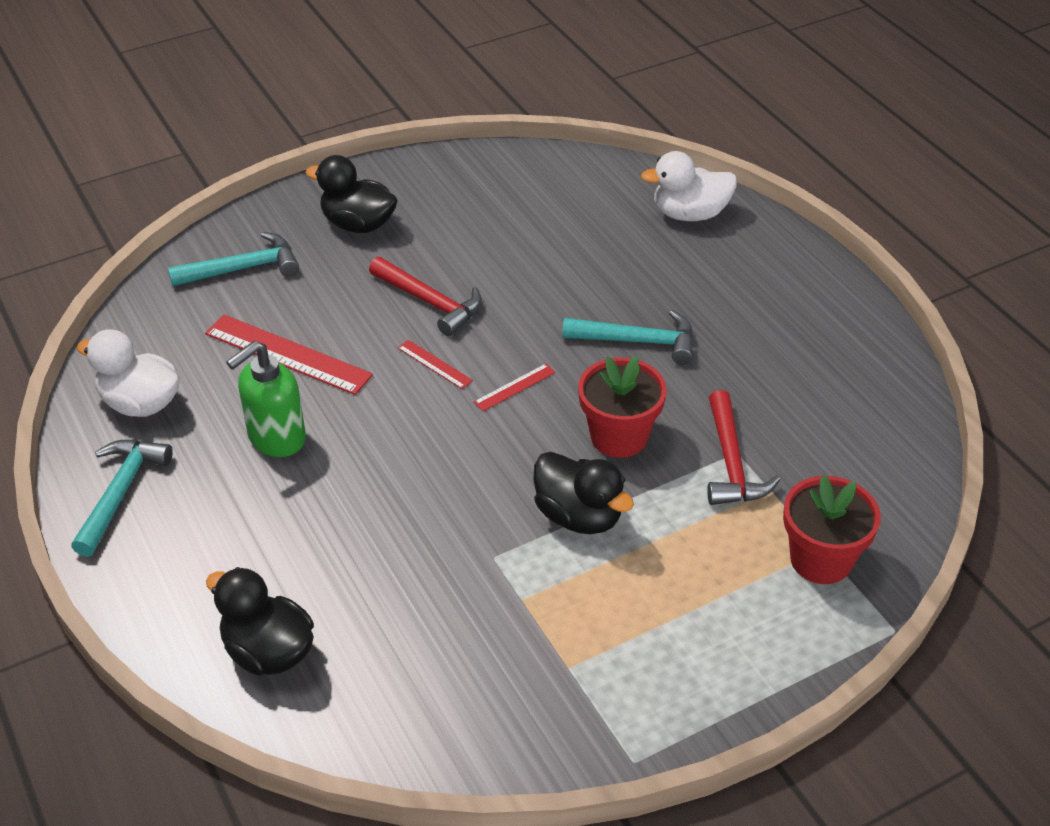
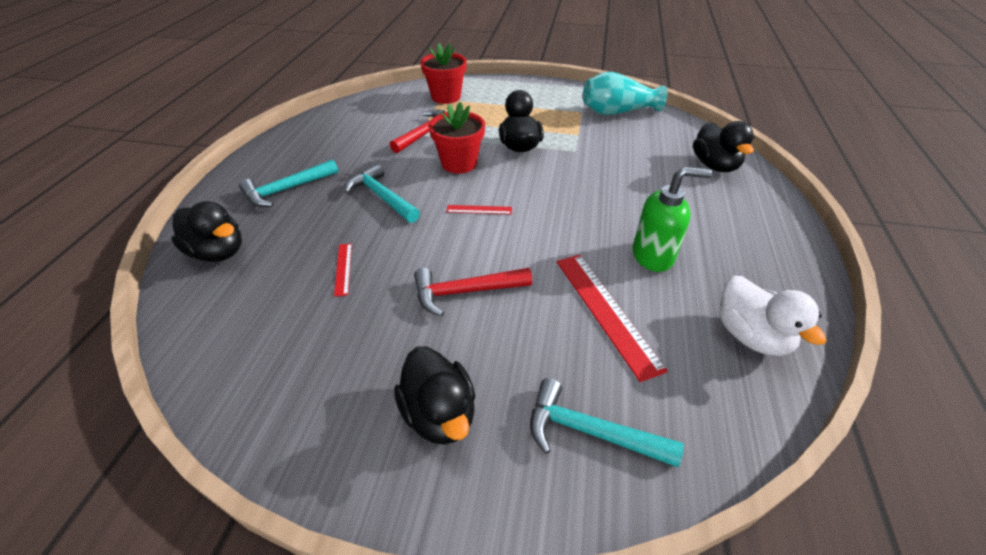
camera: 140 degrees left, 0 degrees up
(120, 492) = (783, 275): turquoise hammer -> turquoise hammer (287, 190)
(430, 302) = (465, 292): red hammer -> red hammer turned 90 degrees counterclockwise
(434, 364) = (510, 247): red ruler -> red ruler (343, 269)
(509, 709) = (617, 112): none -> turquoise vase
(689, 214) = (218, 252): white duck -> black duck

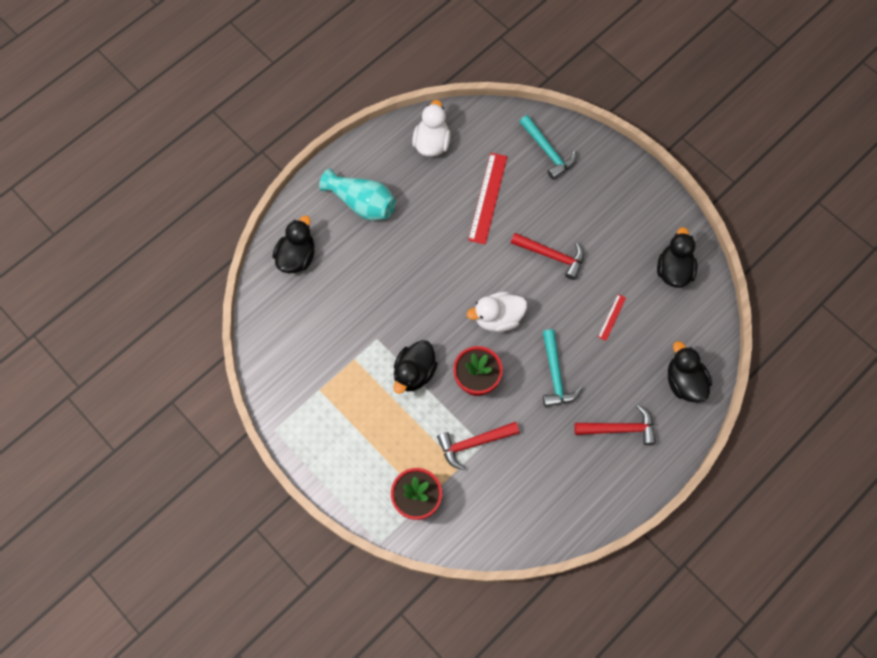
camera: 145 degrees left, 25 degrees up
(287, 190) = (620, 428): turquoise hammer -> red hammer
(439, 414) = (606, 197): black duck -> black duck (673, 270)
(479, 210) = (498, 318): red ruler -> white duck
(617, 112) = (290, 369): turquoise vase -> turquoise vase (362, 203)
(653, 256) = (426, 214): green soap dispenser -> none

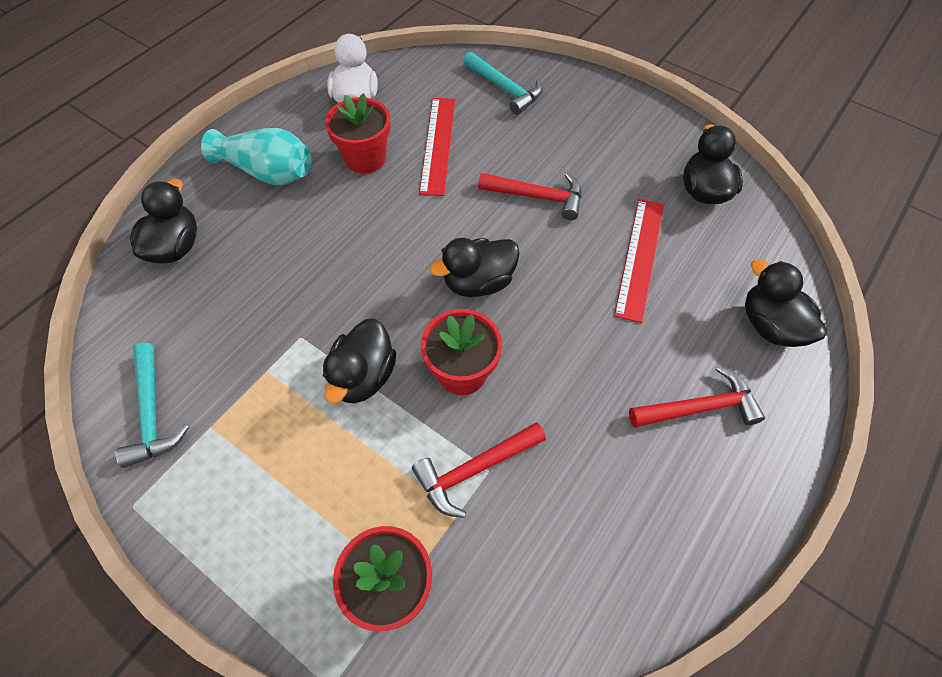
camera: 10 degrees left, 10 degrees down
(433, 202) = (365, 158): none -> red flower pot
(498, 318) = (478, 282): white duck -> black duck
(555, 375) = (580, 346): turquoise hammer -> turquoise hammer (152, 413)
(612, 317) = (640, 258): red ruler -> red ruler, size x2.05

